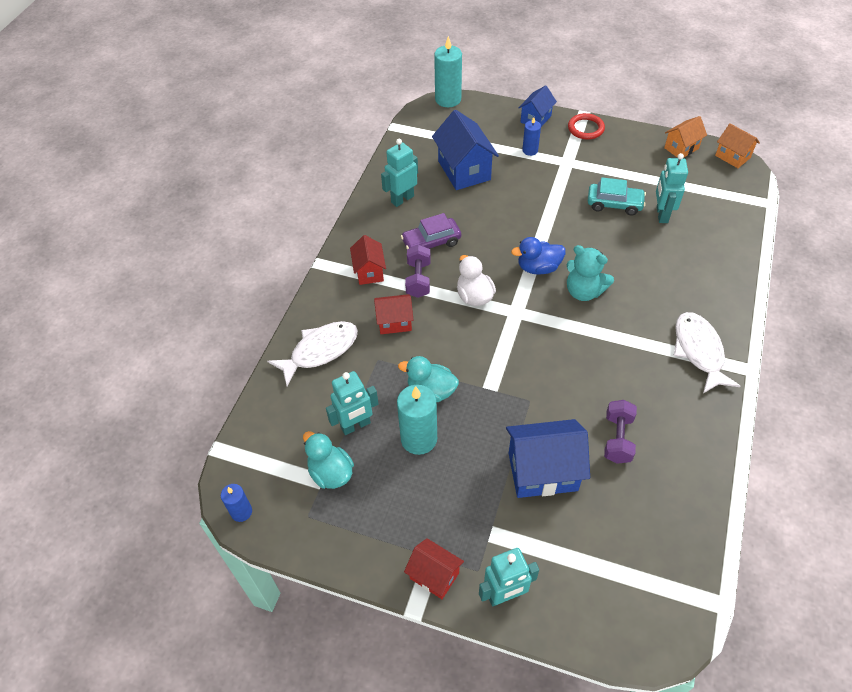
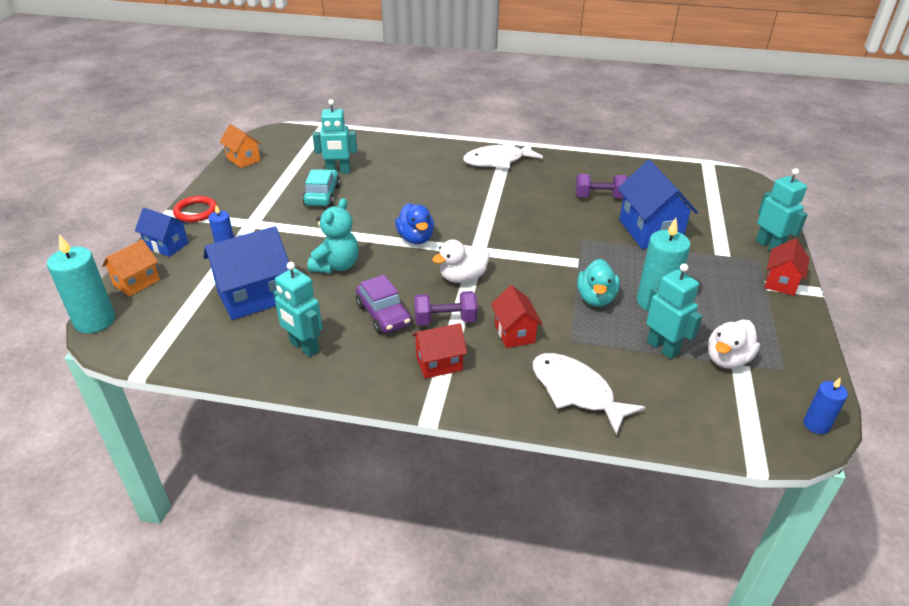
camera: 100 degrees left, 15 degrees down
(330, 473) = (727, 359): turquoise duck -> white duck
(583, 291) = (443, 212): turquoise teddy bear -> turquoise teddy bear (336, 266)
(732, 157) = (261, 136): orange house -> orange house (136, 282)

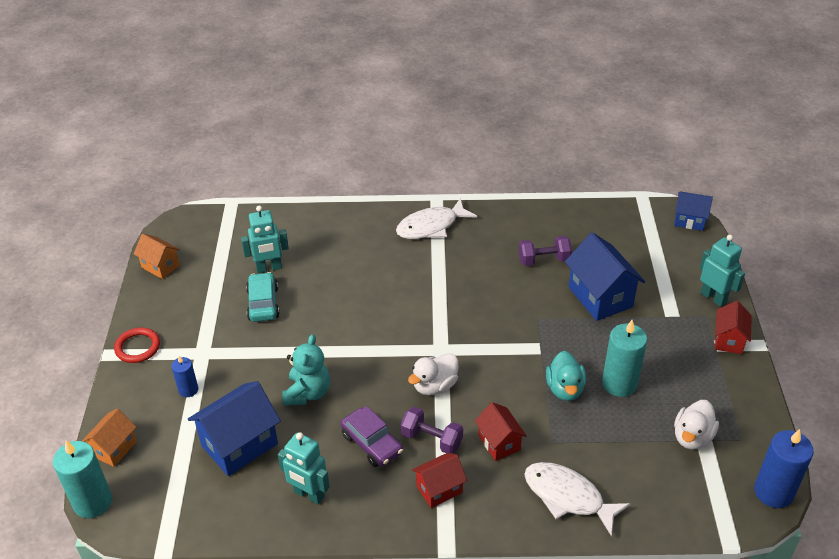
camera: 10 degrees left, 5 degrees up
(167, 245) = (125, 397): blue house -> blue house (689, 221)
(415, 238) = (376, 344): blue duck -> none
(445, 320) = (432, 439): purple dumbbell -> purple dumbbell turned 45 degrees clockwise
(662, 348) = (634, 435): turquoise robot -> none
(816, 425) = (773, 492): blue candle -> blue candle, size x1.78

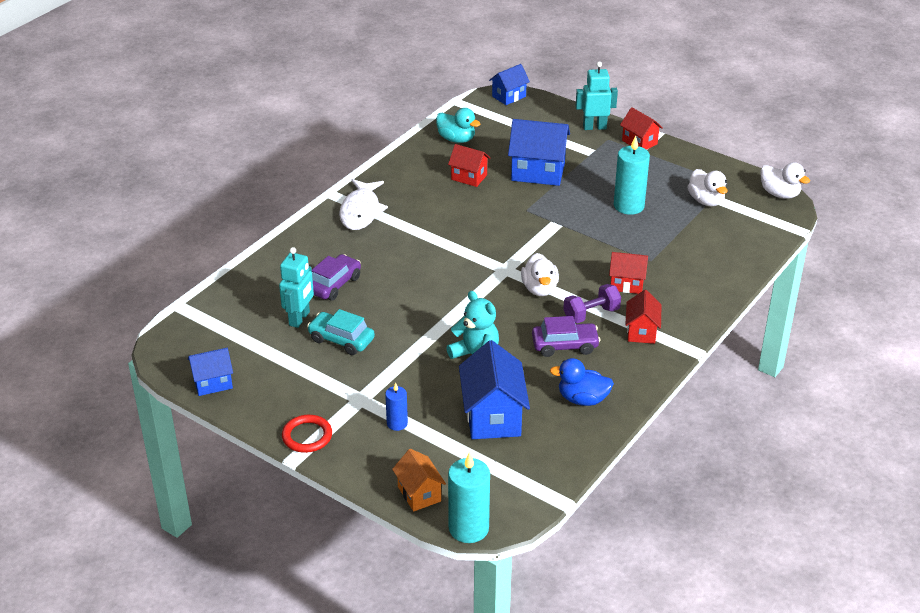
camera: 55 degrees left, 5 degrees down
(160, 266) = (213, 383): orange house -> blue house
(308, 494) = (582, 399): turquoise robot -> blue duck
(326, 263) = (334, 284): none -> purple car
(544, 260) = (469, 177): purple dumbbell -> red house
(565, 389) = (608, 231): turquoise duck -> turquoise duck (456, 139)
(568, 497) = (704, 277): white fish -> none
(773, 492) = (779, 194): blue candle -> white duck

